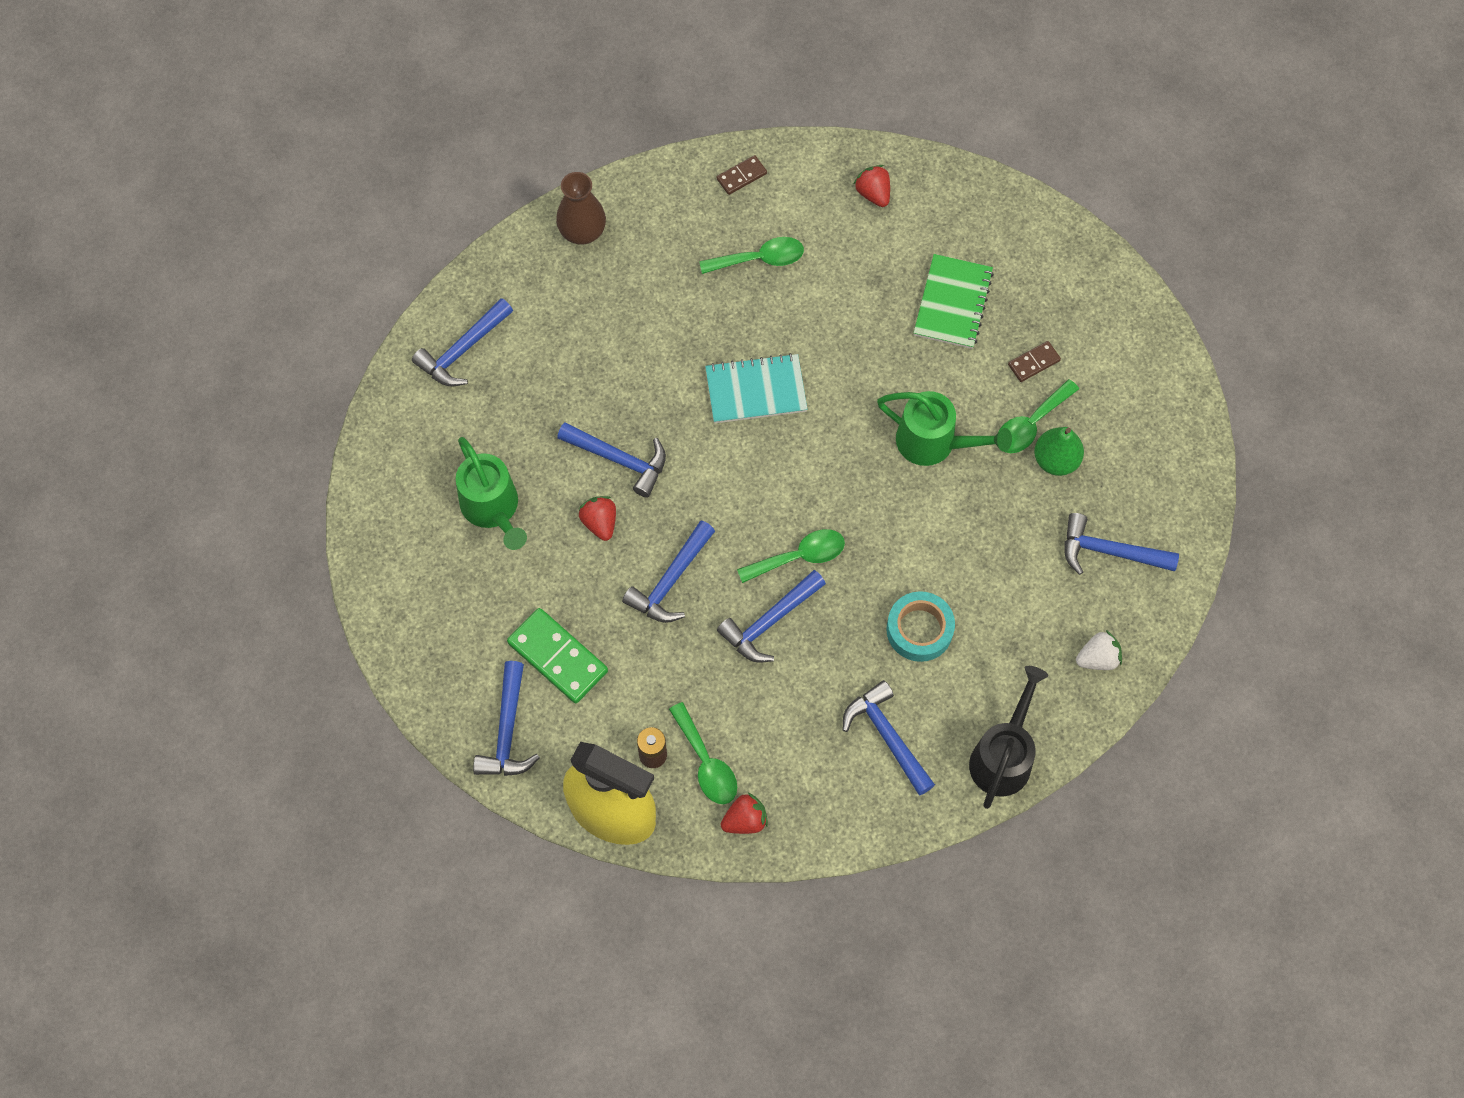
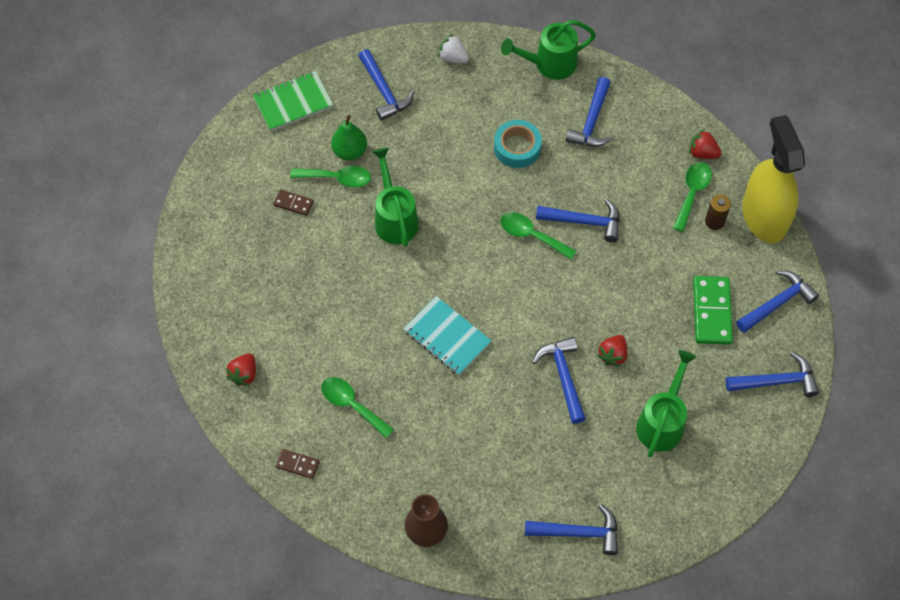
camera: 130 degrees left, 5 degrees down
(671, 581) = (610, 289): blue hammer -> blue hammer (776, 381)
(953, 303) = (289, 273): green notebook -> green notebook (293, 102)
(1003, 755) = (549, 64): black watering can -> green watering can

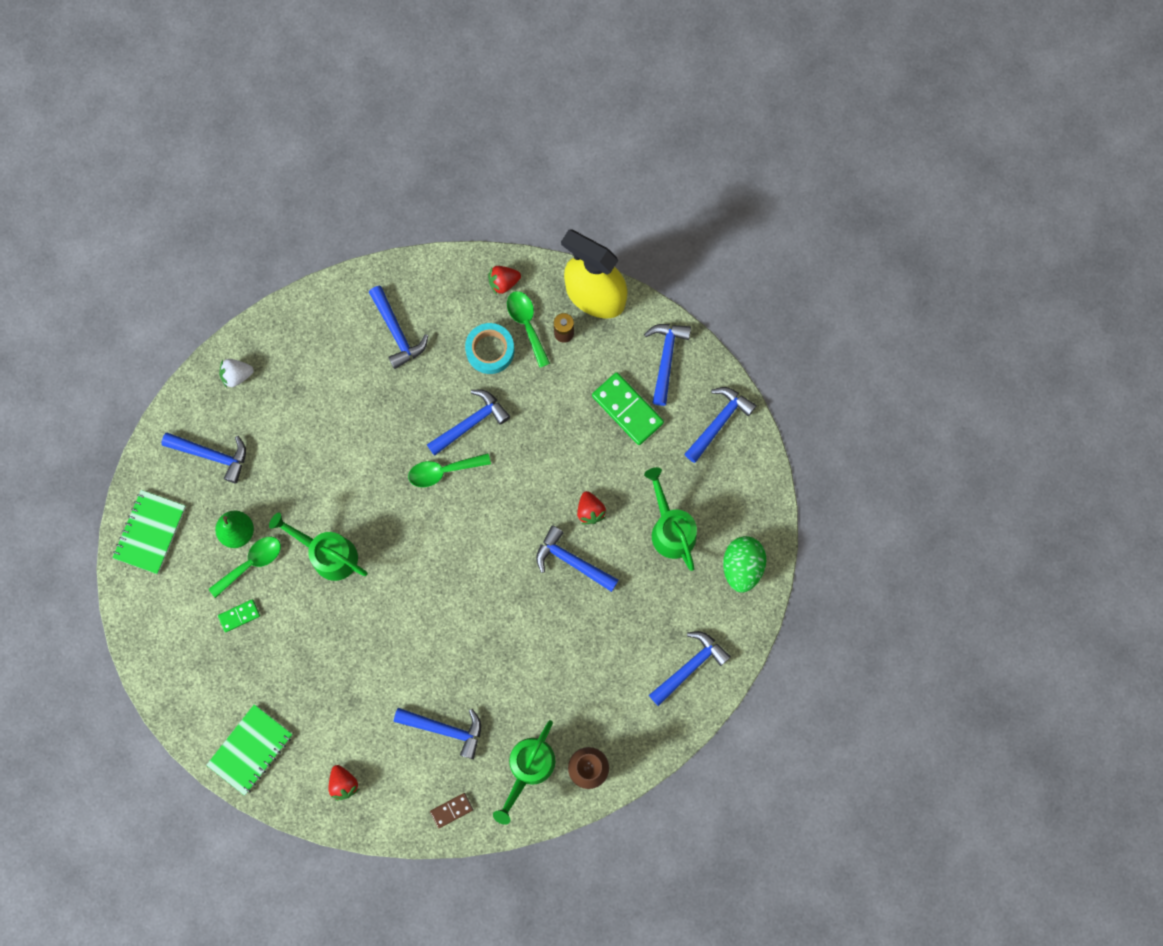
camera: 45 degrees left, 15 degrees up
(207, 294) = (250, 750): none -> green notebook
(293, 203) = (239, 616): brown domino -> green domino
(352, 405) = (445, 729): green spoon -> blue hammer
(447, 337) = (461, 611): turquoise notebook -> none
(517, 147) = (362, 407): turquoise tape -> turquoise tape (490, 350)
(549, 64) = (317, 312): green watering can -> green watering can (528, 769)
(692, 499) = (742, 566): none -> green egg

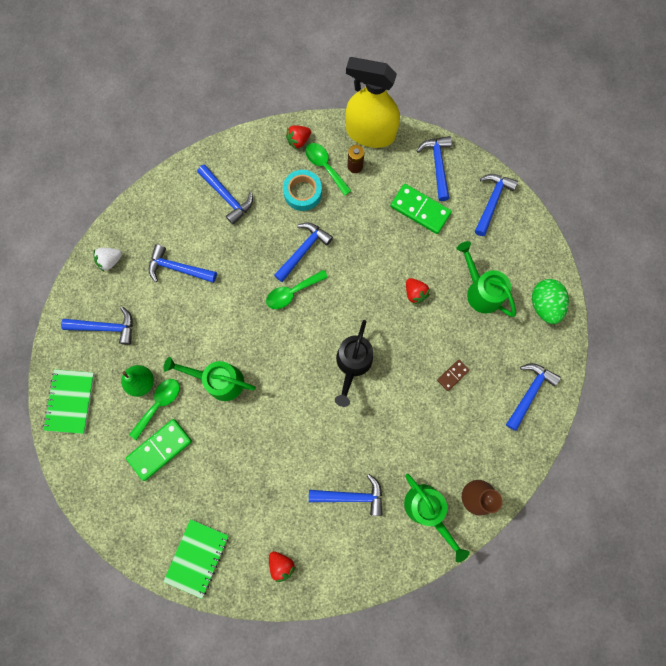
camera: 15 degrees left, 0 degrees up
(239, 616) = (160, 449): green domino -> green domino, size x1.89
(451, 810) = (375, 562): brown domino -> brown domino (452, 375)
(490, 577) = (352, 364): none -> black watering can
(528, 769) = (427, 510): green watering can -> green watering can turned 45 degrees counterclockwise
(572, 561) = (412, 335): blue hammer -> blue hammer (178, 268)

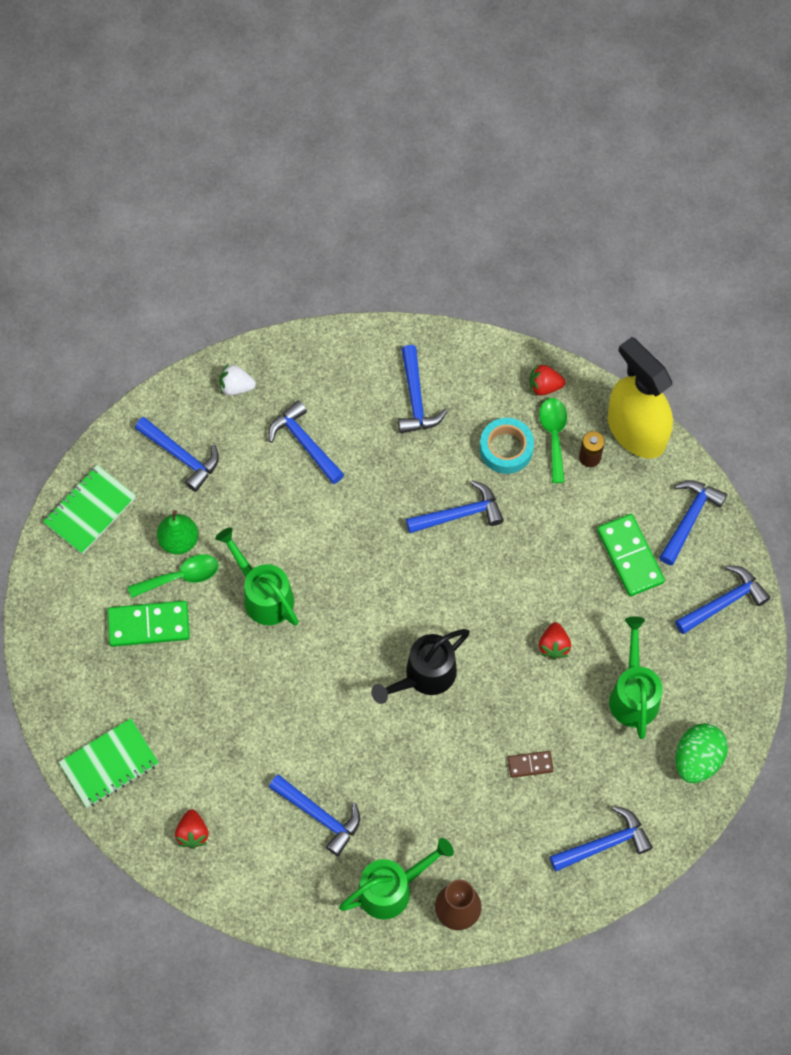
camera: 35 degrees right, 10 degrees down
(292, 292) = (413, 552): green spoon -> none
(427, 510) = (392, 888): green watering can -> green watering can turned 120 degrees counterclockwise

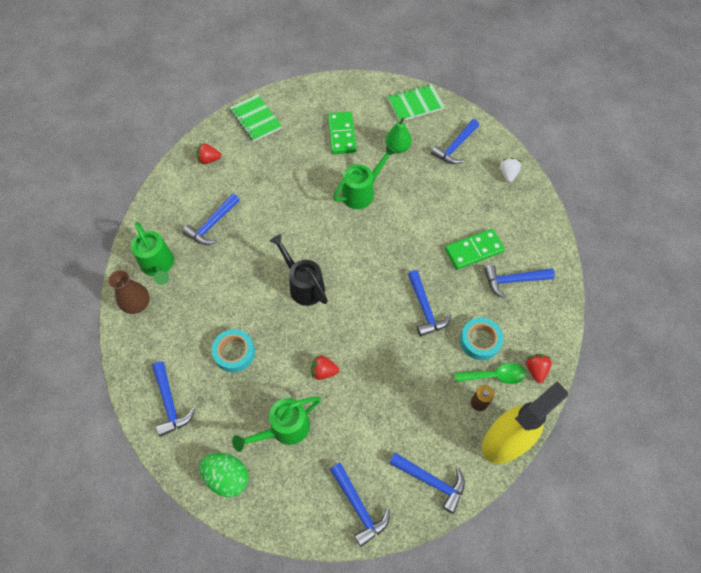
camera: 90 degrees right, 5 degrees down
(90, 510) = (415, 104): green notebook -> green notebook turned 60 degrees counterclockwise
(181, 577) = (373, 149): green spoon -> none
(305, 443) = (471, 213): blue hammer -> none
(530, 764) = (234, 353): brown domino -> turquoise tape
(630, 556) = (396, 431): green domino -> green domino (474, 250)
(633, 693) = (284, 429): green watering can -> green watering can turned 150 degrees clockwise

